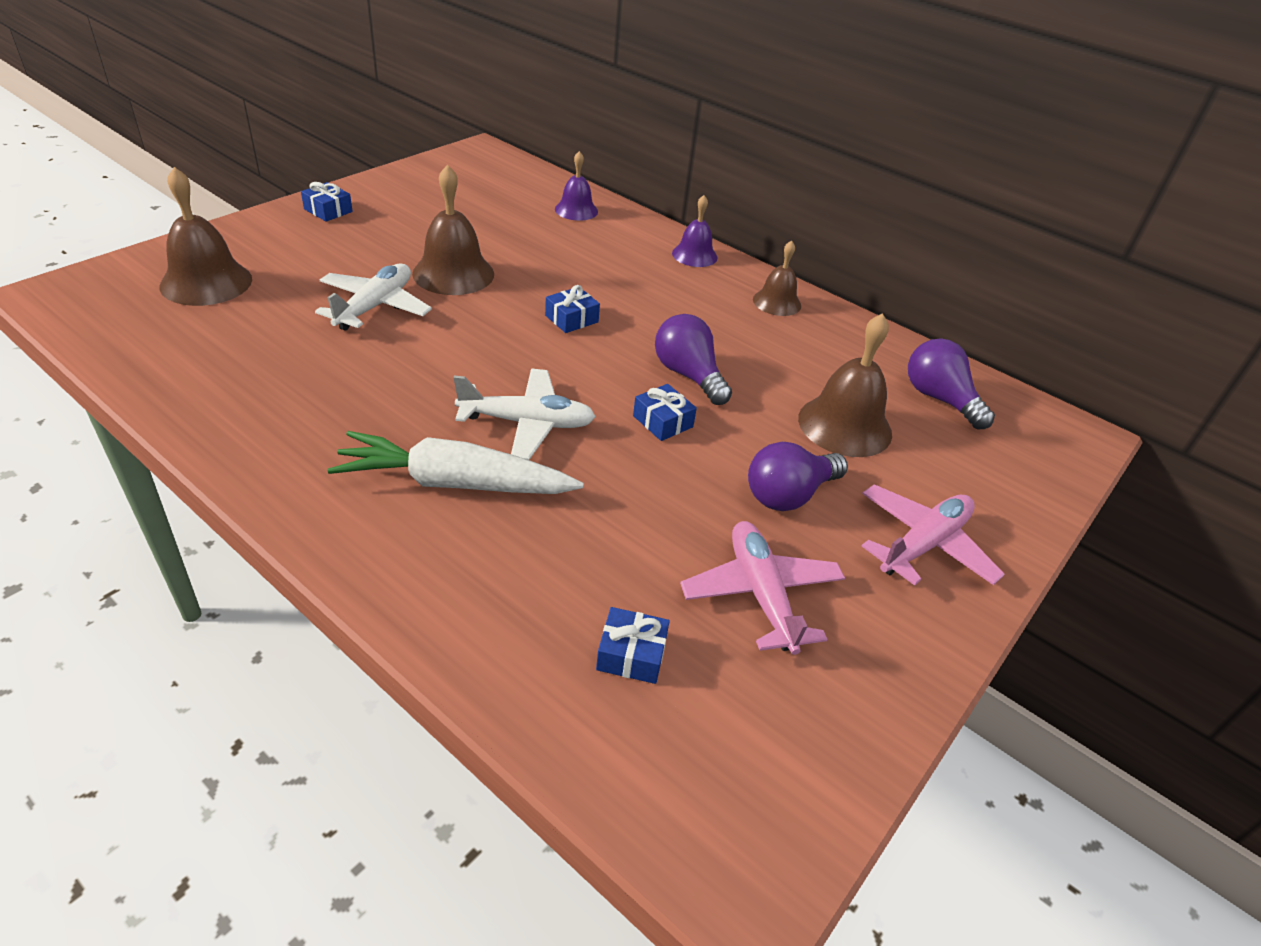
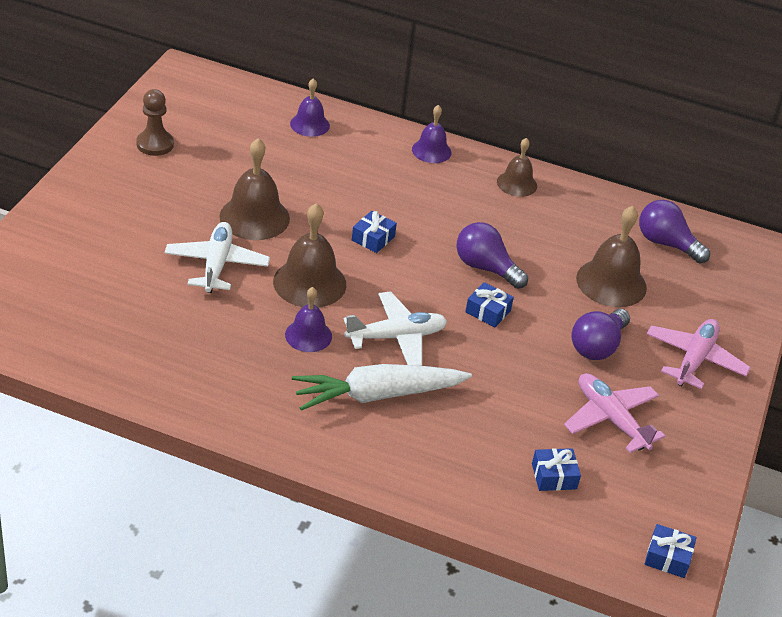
camera: 20 degrees left, 0 degrees up
(206, 282) = (66, 275): brown bell -> brown bell (309, 283)
(328, 210) = (103, 176): blue gift -> blue gift (667, 557)
(403, 196) = (155, 144): none -> brown pawn
(420, 397) = (308, 335): none -> purple bell

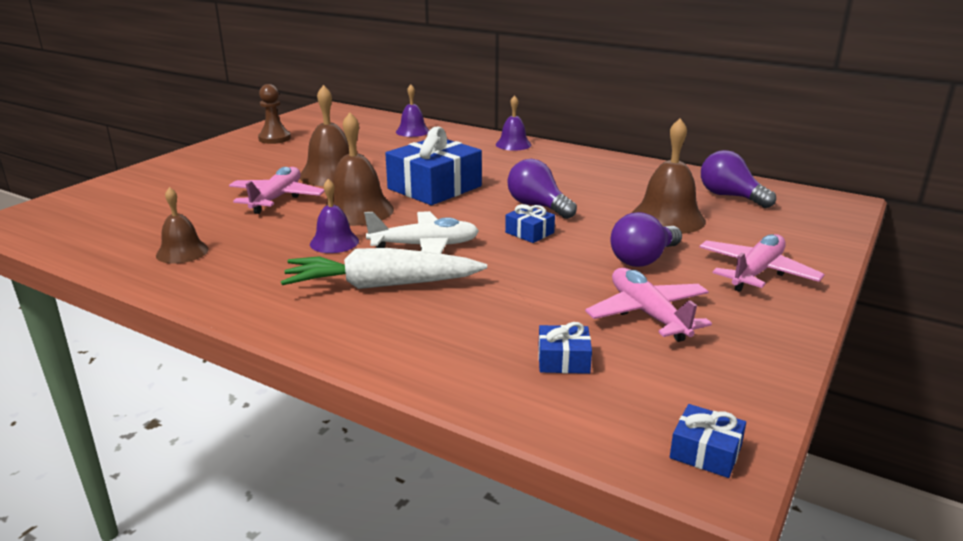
camera: 15 degrees right, 15 degrees down
(216, 265) = (276, 198): white plane -> pink plane
(373, 238) = (434, 187): blue gift -> blue gift, size x2.20
(517, 183) = (586, 161): brown bell -> brown bell (182, 252)

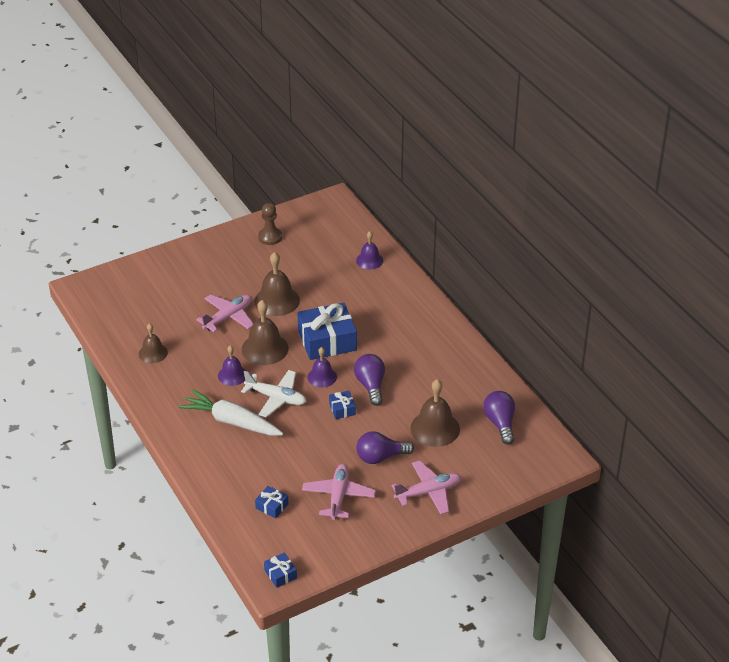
camera: 30 degrees right, 15 degrees up
(513, 144) = (423, 306): purple bell -> purple bell (322, 377)

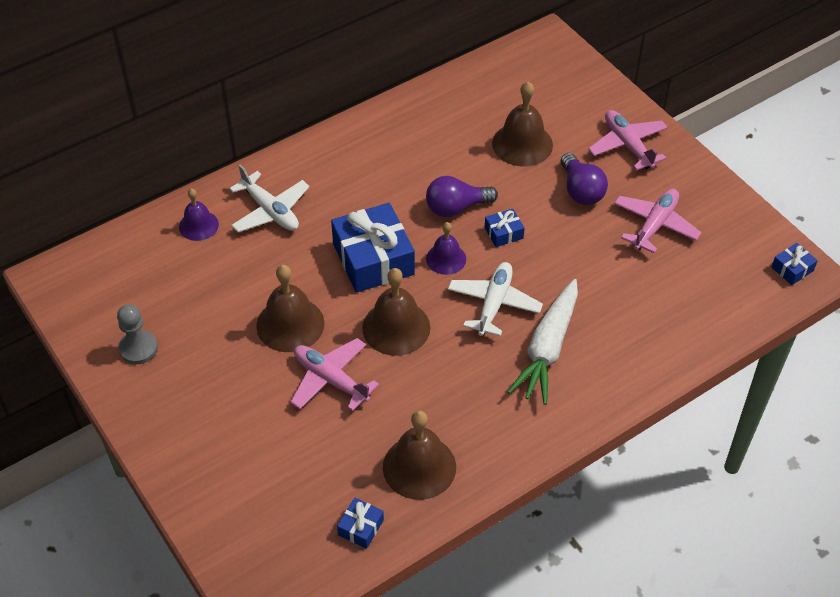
camera: 95 degrees left, 10 degrees up
(153, 353) = (419, 467): brown bell -> brown bell, size x1.62
(232, 375) = (455, 359): purple bell -> none
(270, 237) = (138, 348): brown pawn -> grey pawn
(272, 506) = (688, 288): blue gift -> blue gift (361, 527)
(338, 496) = (655, 225): pink plane -> pink plane turned 120 degrees clockwise
(379, 293) = (270, 211): none -> white plane
(500, 423) = (503, 89): purple light bulb -> none

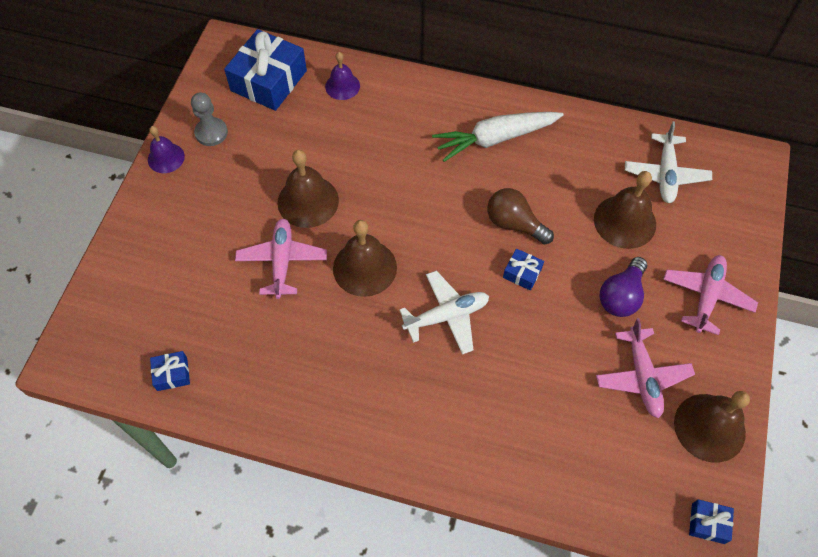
camera: 50 degrees right, 10 degrees up
(270, 211) = (395, 115): white plane -> white plane (665, 174)
(373, 259) = (413, 207): blue gift -> blue gift (269, 80)
(419, 467) = (254, 374): brown bell -> brown bell (709, 427)
(446, 258) = (459, 253): purple bell -> purple bell (166, 158)
(456, 207) = (514, 224): purple light bulb -> brown light bulb
(547, 348) = (439, 384): white carrot -> white carrot (495, 139)
(655, 225) = (642, 376): pink plane -> pink plane turned 90 degrees clockwise

